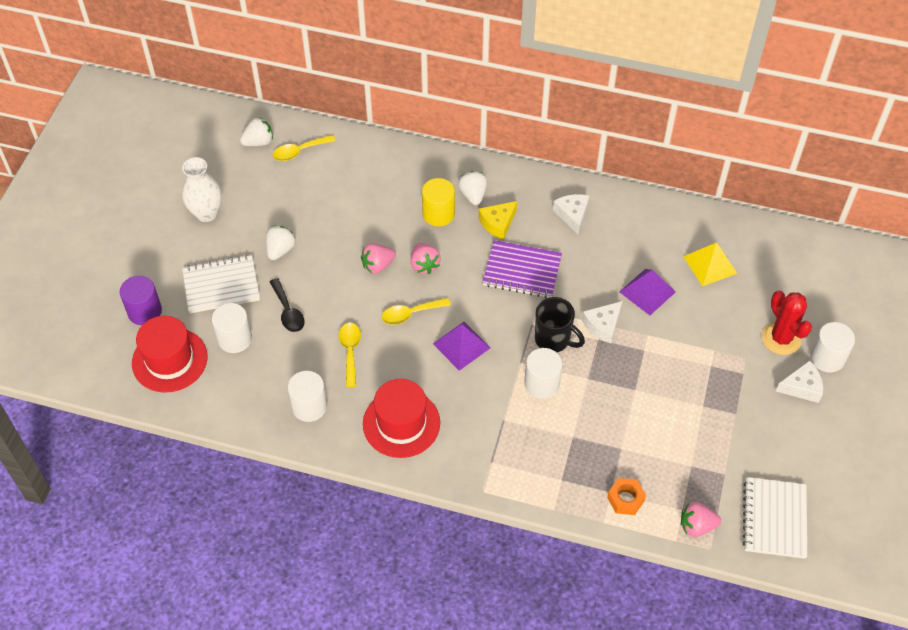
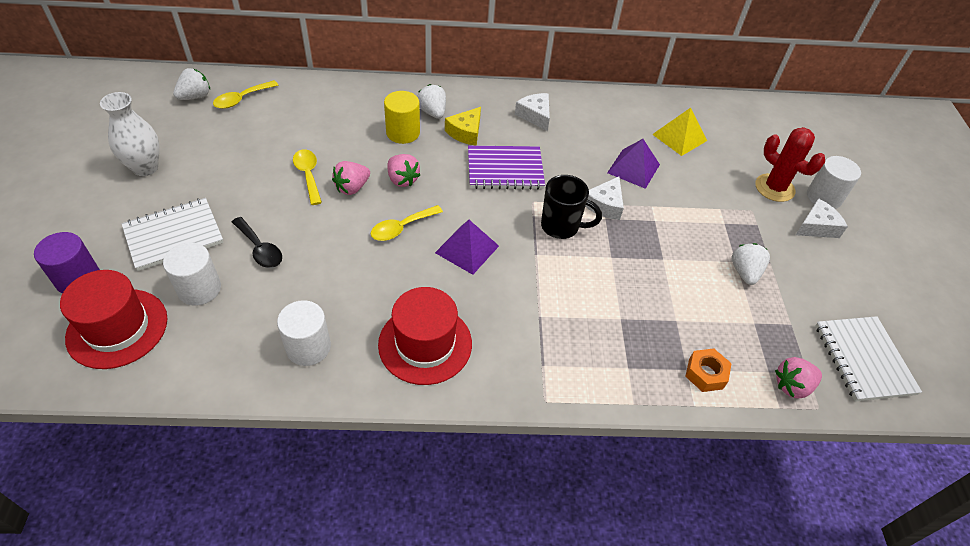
camera: 20 degrees left, 5 degrees down
(280, 250) = (238, 189): white strawberry -> white strawberry (744, 272)
(350, 351) = (343, 277): yellow spoon -> yellow spoon (308, 175)
(541, 383) = (566, 271): white cylinder -> none

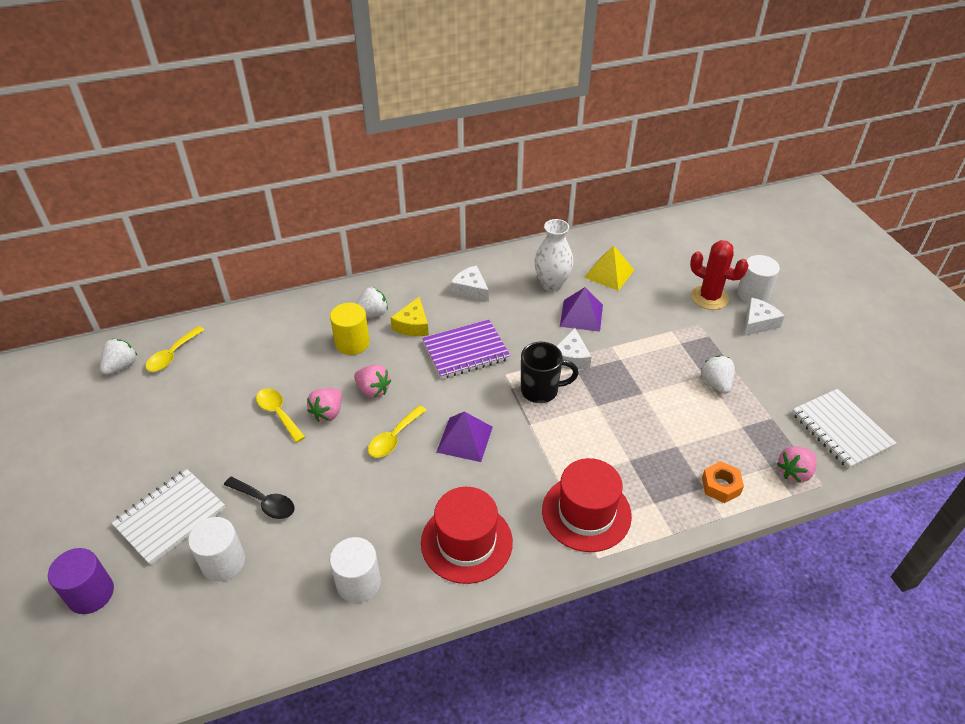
camera: 15 degrees left, 5 degrees down
(117, 328) = (157, 629): red hat -> red hat (586, 513)
(145, 167) = (105, 456): white vase -> white vase (552, 284)
(432, 112) = (372, 314): white strawberry -> white strawberry turned 105 degrees clockwise

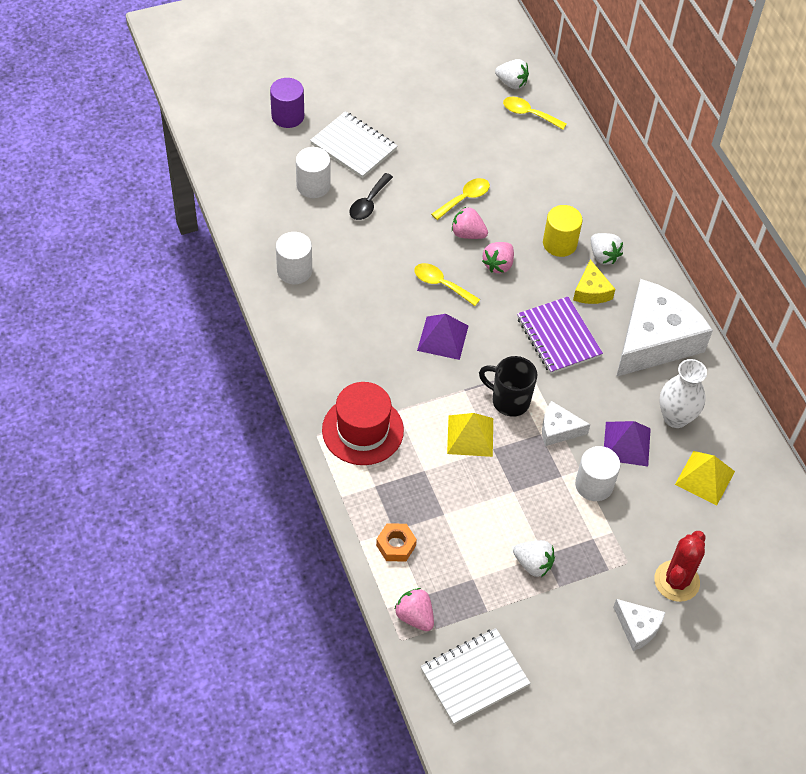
camera: 85 degrees right, 10 degrees up
(413, 325) = (591, 291): yellow cheese -> yellow cheese turned 105 degrees counterclockwise
(466, 542) = (332, 341): red hat -> none
(470, 289) = (654, 340): white cheese -> white cheese, size x2.19
(541, 390) = (509, 401): black mug -> black mug turned 120 degrees clockwise
(584, 422) = (470, 436): none -> yellow pyramid
(715, 383) = (533, 564): white strawberry -> white strawberry turned 45 degrees clockwise
(753, 294) = (691, 632): white cylinder -> white cylinder (594, 485)

